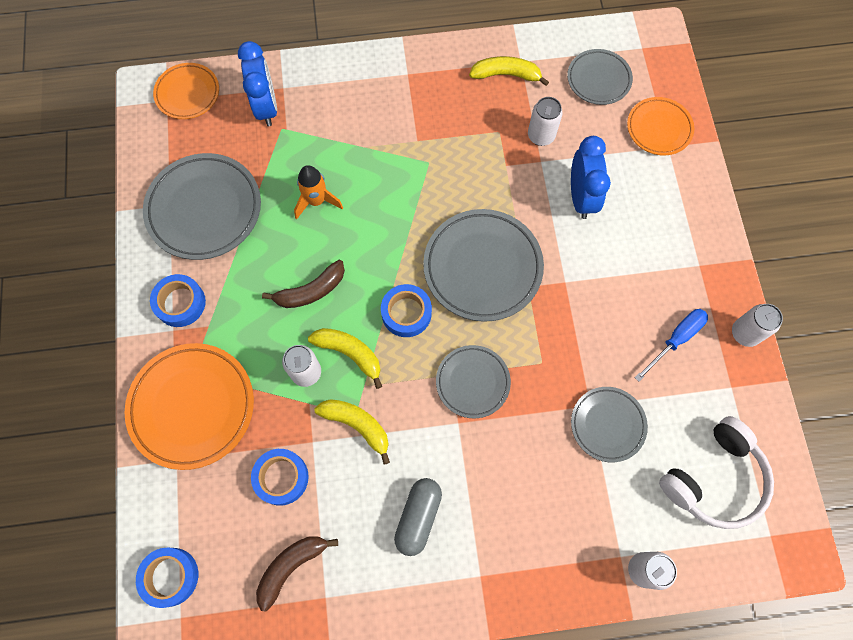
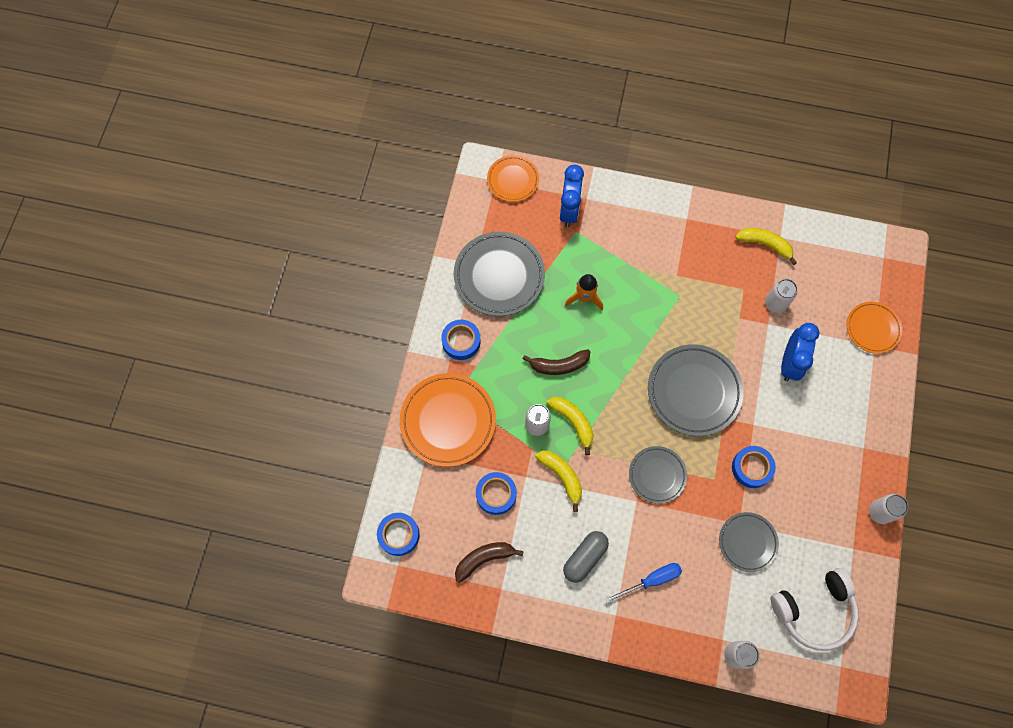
camera: 20 degrees right, 0 degrees up
(406, 313) = (624, 406): blue tape -> blue tape (751, 468)
(598, 79) = (838, 272): grey plate -> none
(675, 340) = (823, 498): blue screwdriver -> blue screwdriver (651, 580)

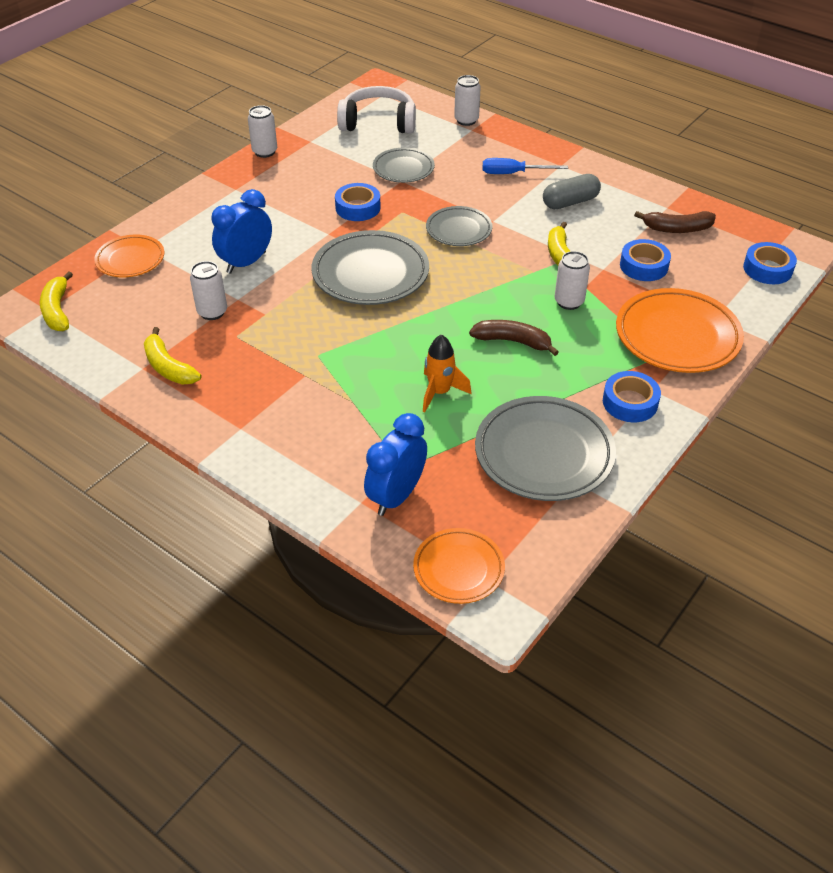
camera: 155 degrees left, 25 degrees down
(573, 422) = (525, 292): yellow banana -> yellow banana (57, 310)

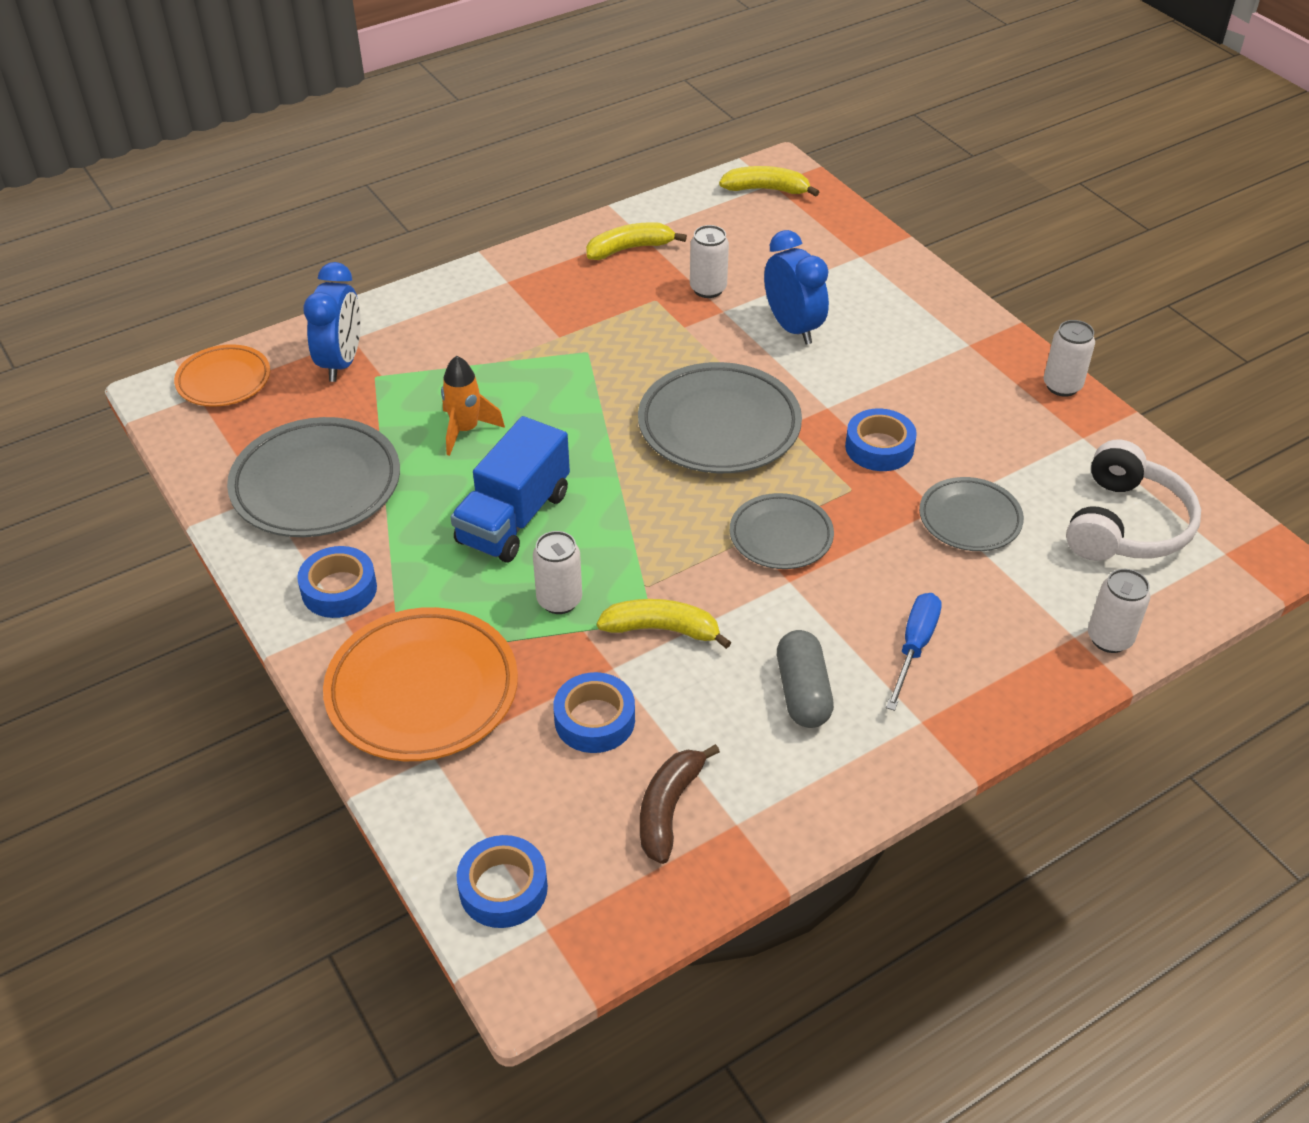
camera: 110 degrees right, 0 degrees up
(130, 260) = (839, 244): orange plate -> none
(396, 496) = (341, 362): blue clock -> blue clock turned 45 degrees clockwise
(512, 341) = (514, 518): brown banana -> blue truck

